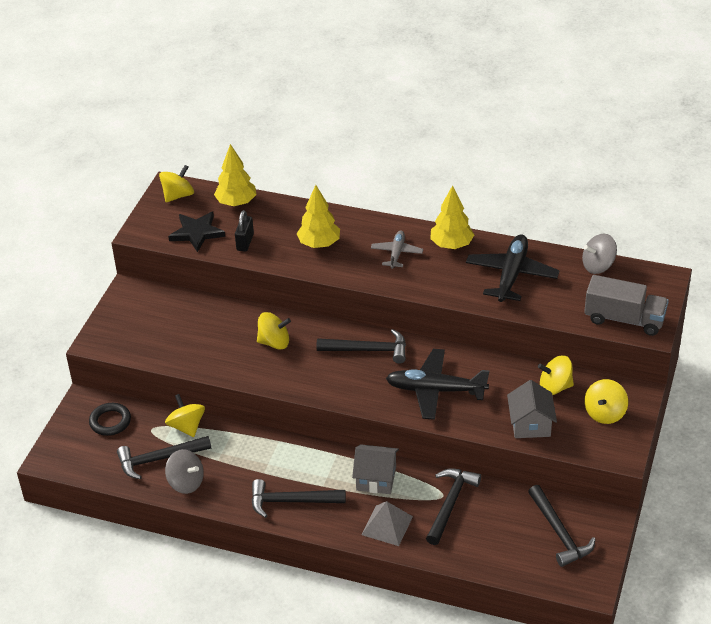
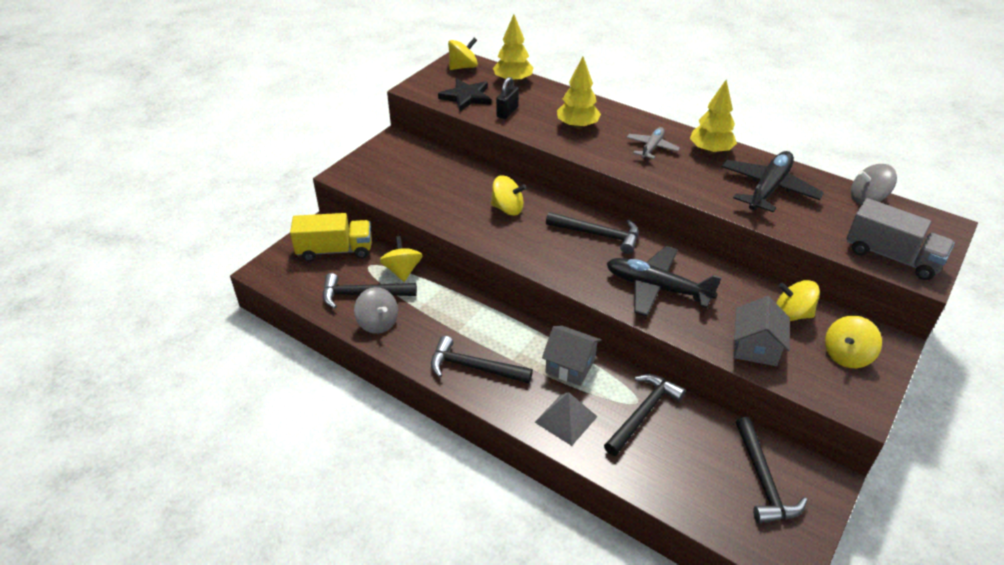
camera: 15 degrees right, 0 degrees up
(110, 421) = (335, 250): black ring -> yellow truck

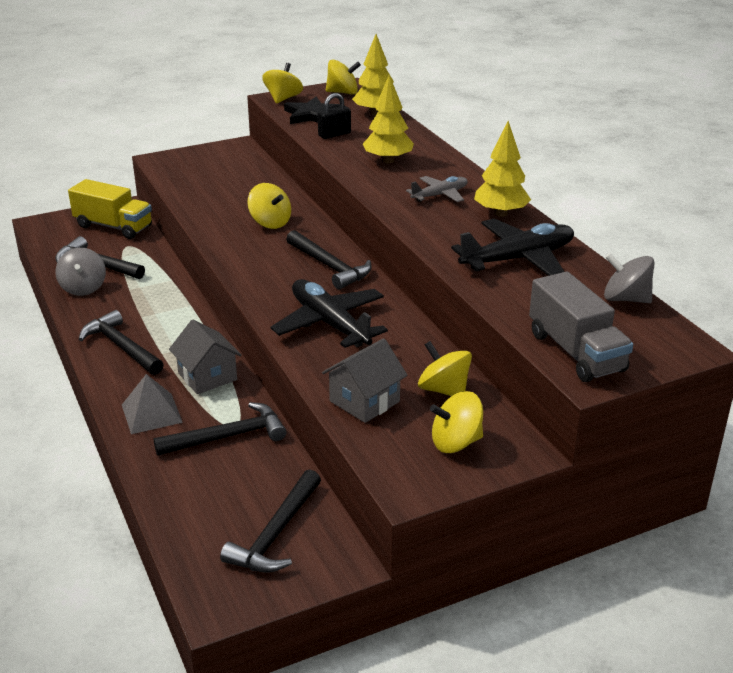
camera: 30 degrees right, 10 degrees down
(402, 271) = (151, 258): yellow spinning top -> yellow spinning top (283, 99)

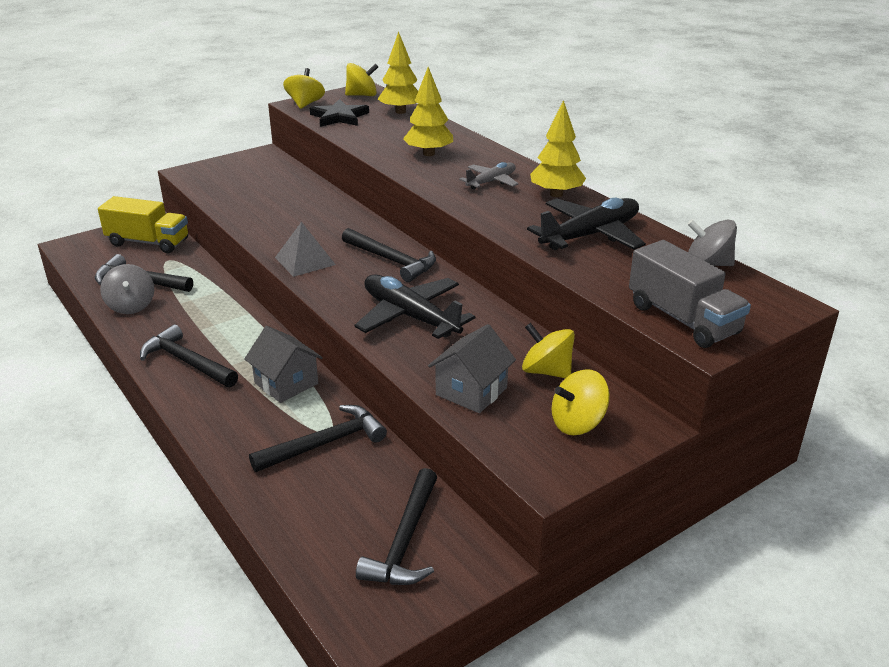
camera: 10 degrees left, 0 degrees up
(152, 413) = (237, 428): grey pyramid -> grey pyramid (305, 261)
(270, 223) = (318, 223): yellow spinning top -> none
(334, 134) = (367, 133): black padlock -> none

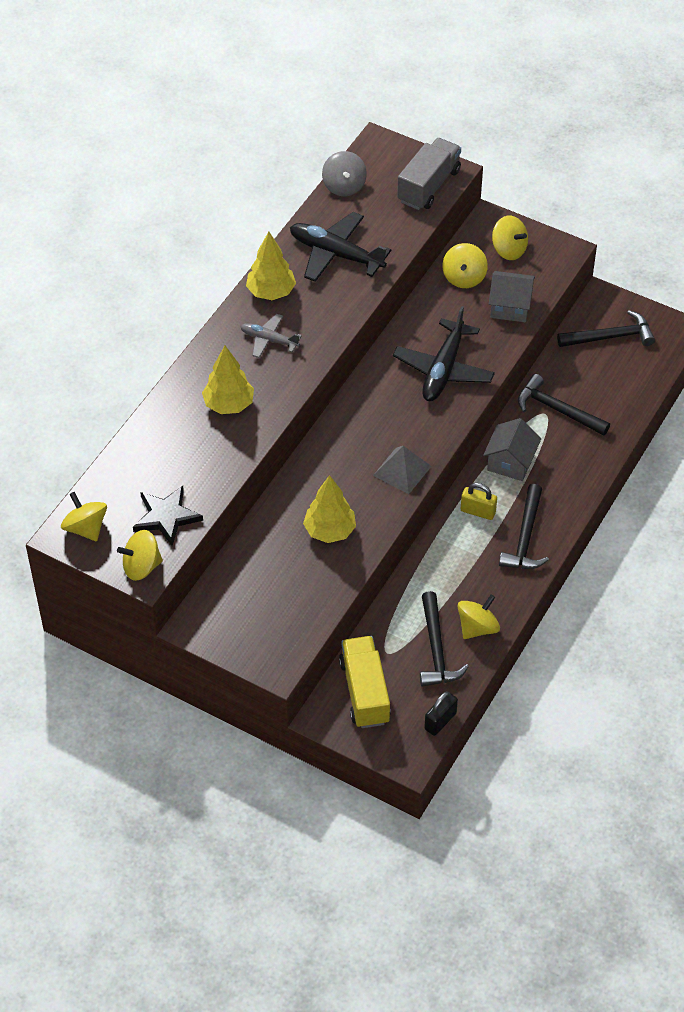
camera: 115 degrees left, 20 degrees up
(77, 265) = (440, 721): none -> black padlock
(131, 306) = (477, 627): grey spinning top -> yellow spinning top
(249, 344) = (478, 511): none -> yellow padlock
(392, 261) = (368, 413): black hammer -> none
(400, 112) = (123, 471): yellow tree -> yellow tree (330, 531)

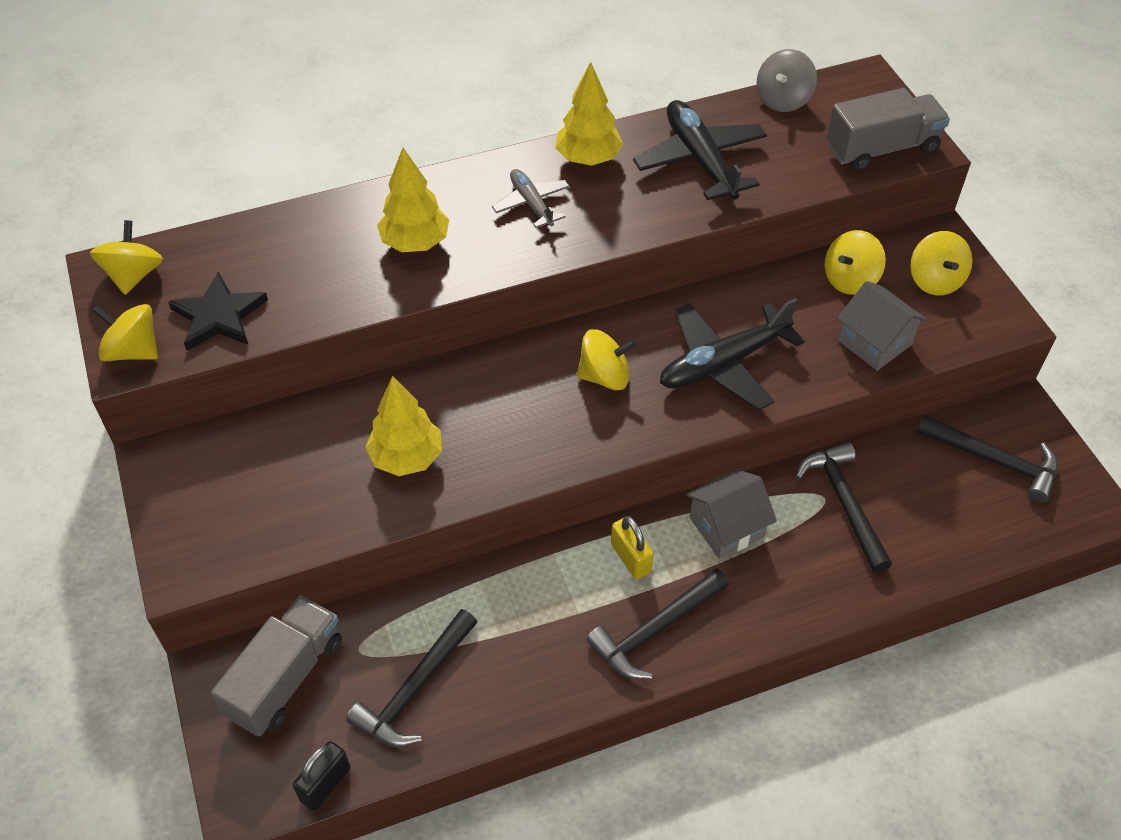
camera: 40 degrees right, 0 degrees up
(364, 692) = (285, 678): yellow truck -> grey truck
(402, 470) = (557, 445): grey pyramid -> none
(440, 721) = (325, 784): black padlock -> black padlock turned 45 degrees counterclockwise
(477, 627) = (488, 699): yellow spinning top -> yellow spinning top (605, 376)

